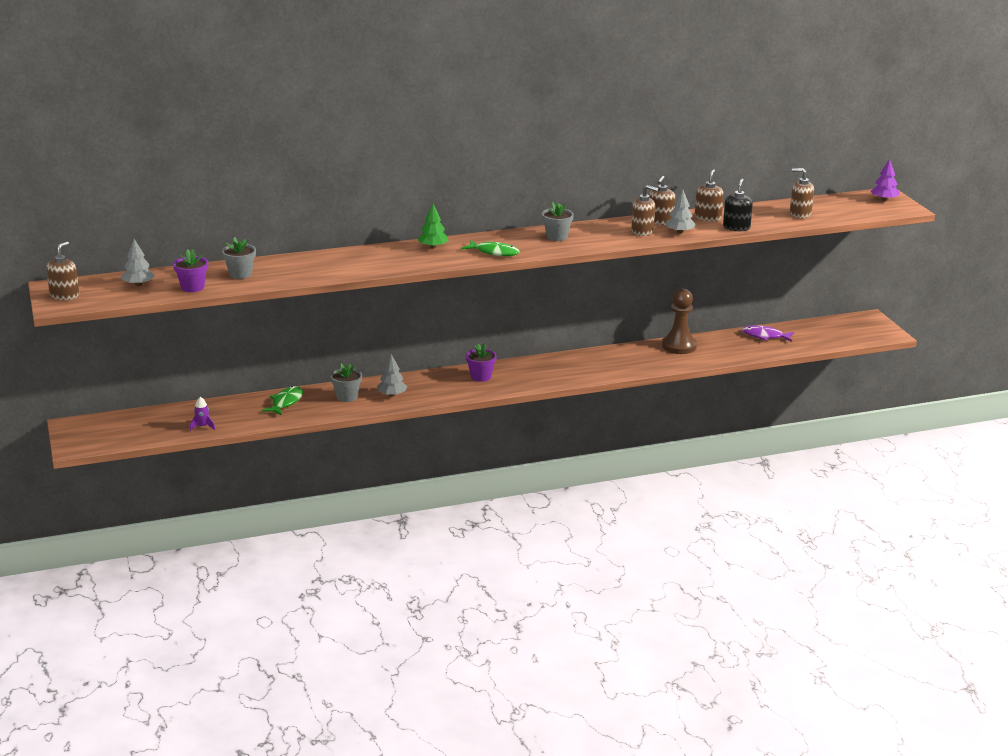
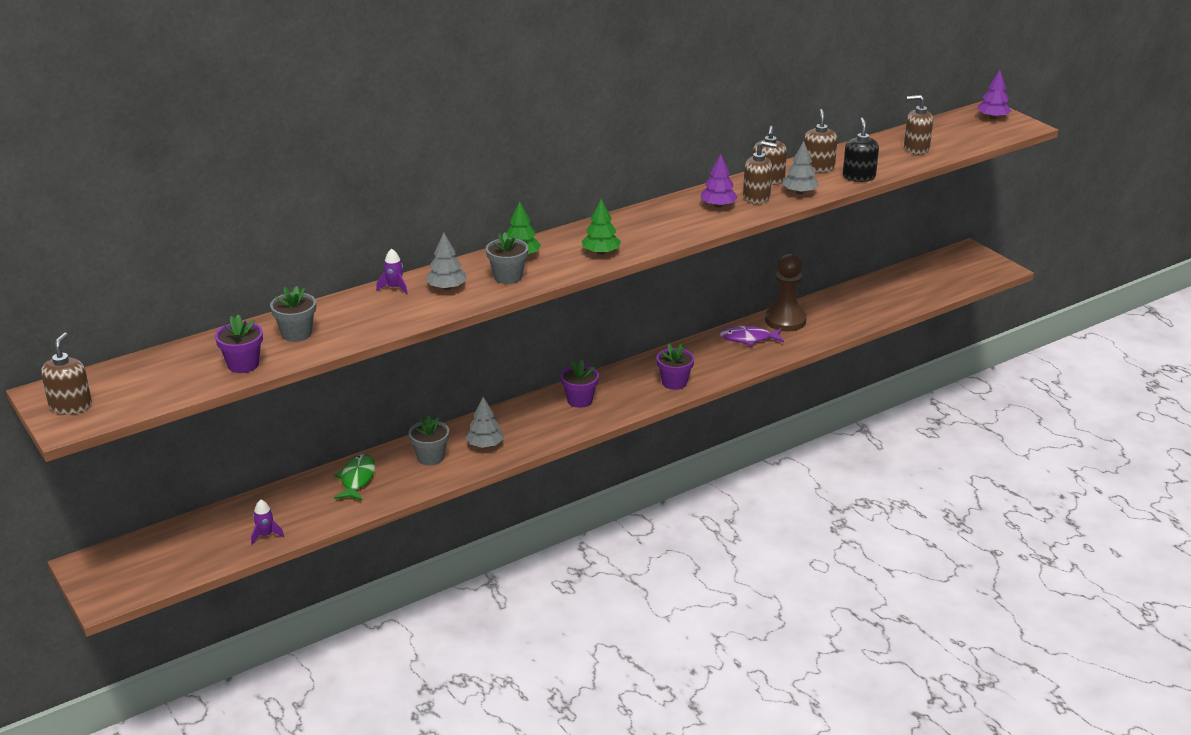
camera: 15 degrees left, 5 degrees up
(138, 284) = (166, 371): grey tree -> grey tree (446, 287)
(327, 255) = (394, 288): none -> purple rocket
(494, 252) = (601, 252): green fish -> green tree
(557, 237) = (661, 219): grey flower pot -> grey flower pot (508, 277)
(562, 375) = (674, 382): none -> purple flower pot
(607, 233) = (718, 205): none -> purple tree
(765, 336) = (871, 292): purple fish -> purple fish (748, 339)

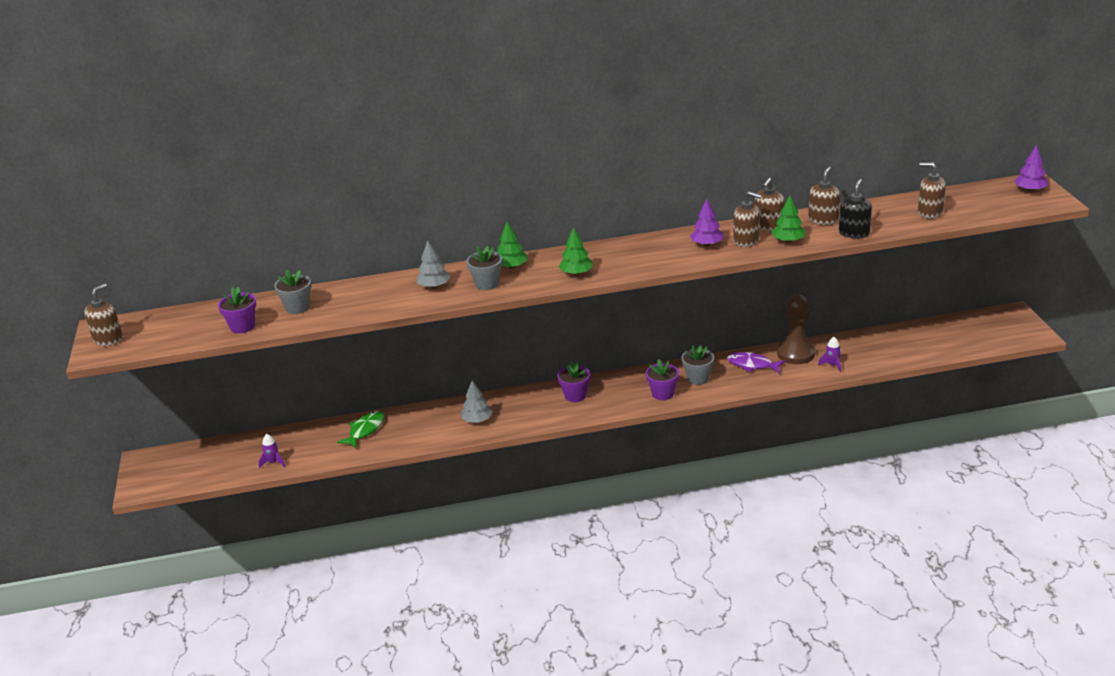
camera: 25 degrees right, 0 degrees up
(394, 288) = (395, 281): purple rocket -> purple rocket (832, 365)
(430, 457) = (429, 423): grey flower pot -> grey flower pot (698, 378)
(799, 192) = (788, 241): grey tree -> green tree

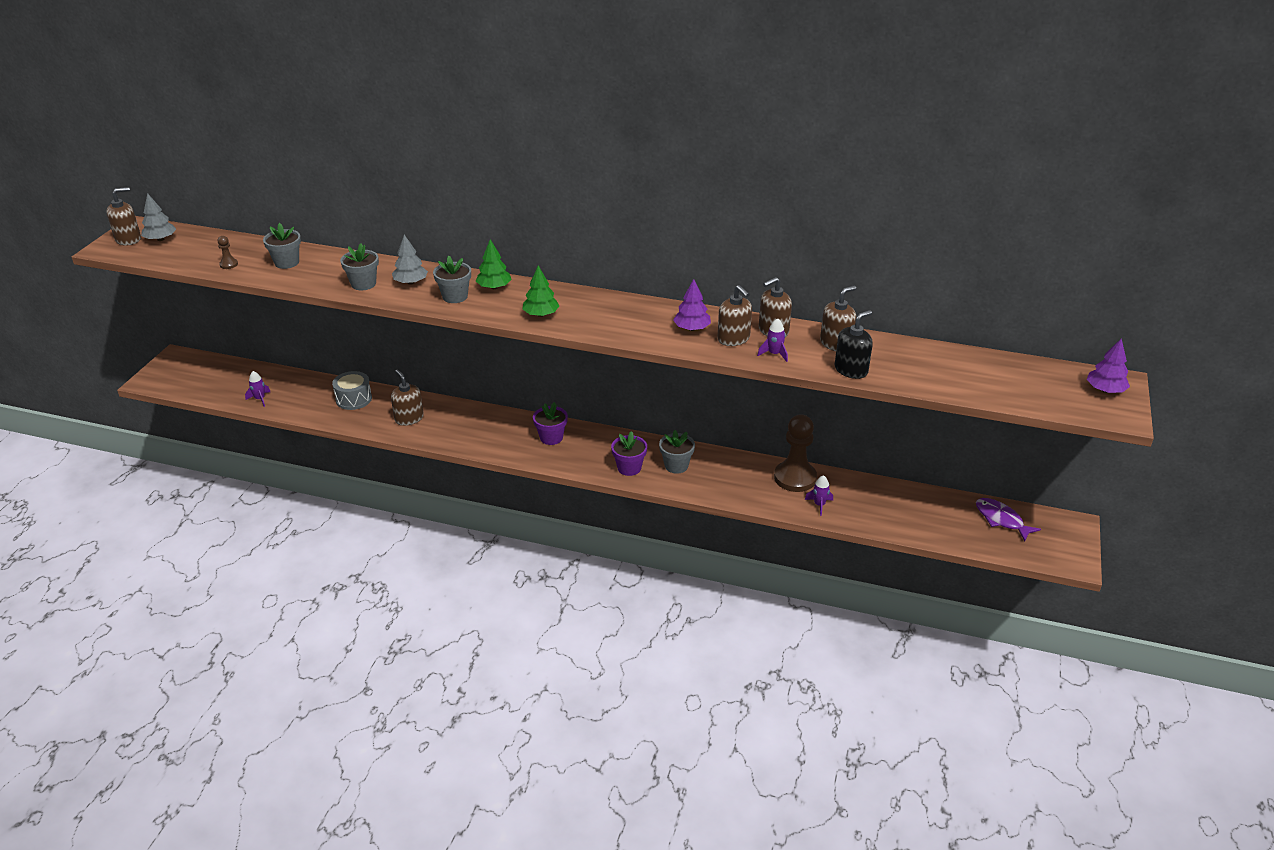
camera: 25 degrees right, 5 degrees up
(242, 326) = (228, 264): purple flower pot -> brown pawn
(365, 430) = (354, 399): green fish -> grey drum
(393, 300) = (363, 284): none -> grey flower pot
(477, 420) = (448, 427): grey tree -> grey tree (160, 239)
(752, 365) = (741, 473): purple fish -> purple fish (1001, 519)
(788, 241) = (774, 354): green tree -> purple rocket
(930, 212) = (959, 376): brown soap dispenser -> brown soap dispenser (409, 418)

